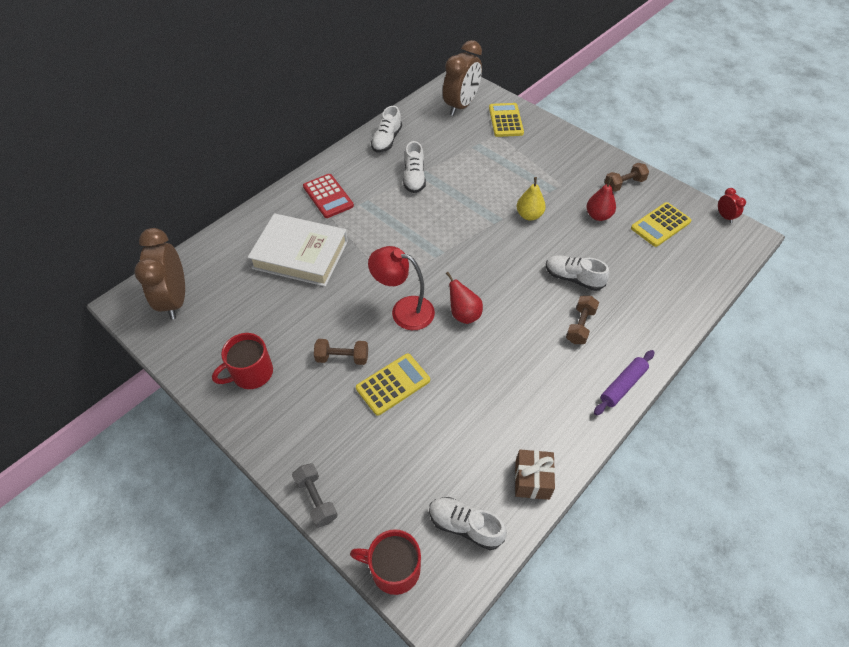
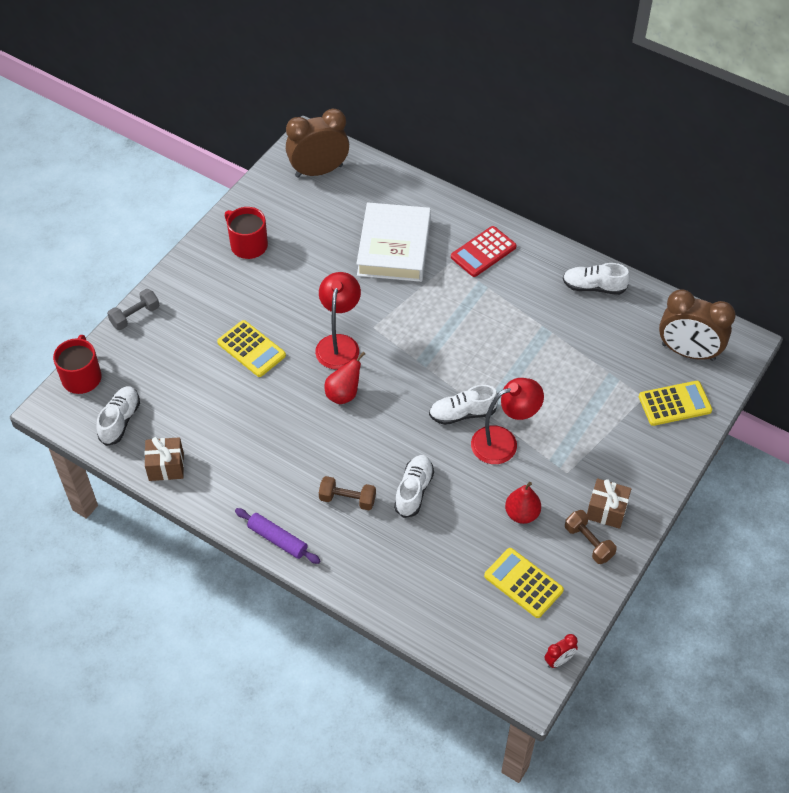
camera: 80 degrees right, 0 degrees up
(342, 358) = (275, 306): brown dumbbell -> none
(414, 178) = (535, 323): white shoe -> white shoe (462, 413)
(529, 215) = (503, 442): yellow pear -> red lamp
(596, 170) = (606, 510): none -> brown gift

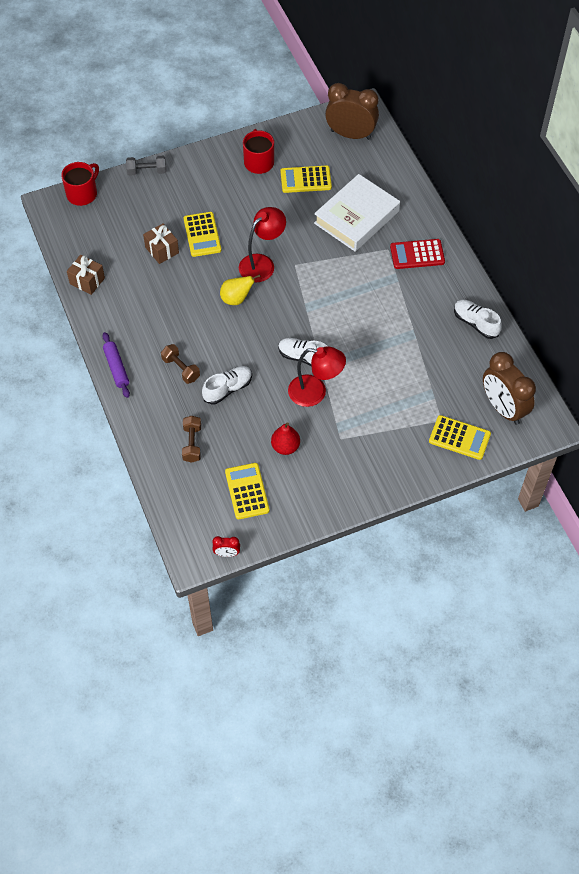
camera: 35 degrees right, 5 degrees up
(120, 421) = (83, 235): white shoe -> none
(312, 237) = (305, 180): none -> yellow calculator
(343, 394) = (236, 299): red pear -> yellow pear
(588, 543) = (313, 493): brown dumbbell -> brown dumbbell (192, 444)
(606, 510) = (344, 479): brown gift -> brown gift (162, 250)

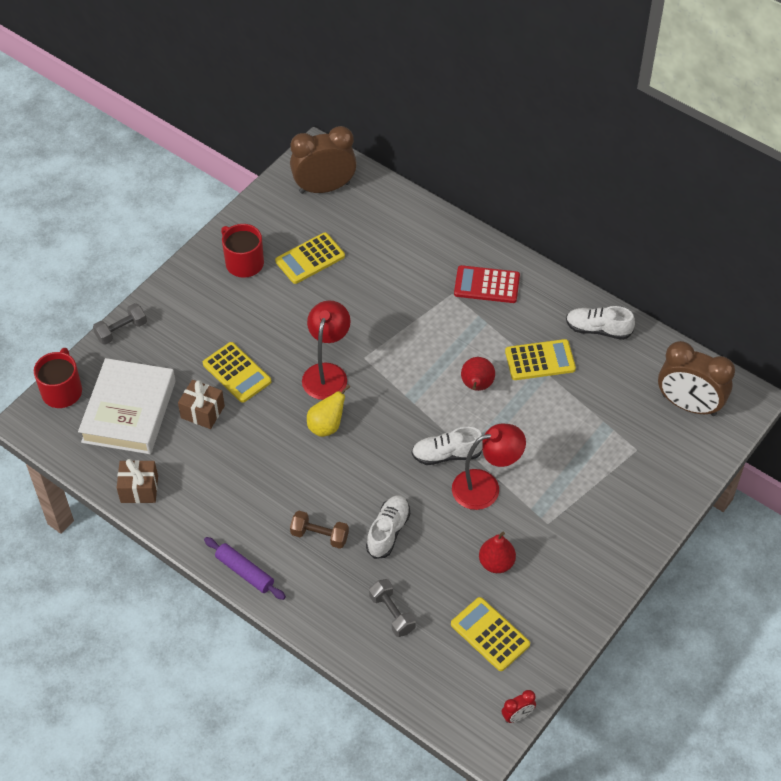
camera: 30 degrees left, 5 degrees down
(192, 444) = (392, 613): brown dumbbell -> grey dumbbell
(356, 217) = (394, 274): white book -> white book (129, 411)
(359, 321) = (476, 386): none -> red pear
(417, 254) = (486, 285): red calculator -> red calculator turned 45 degrees clockwise
(459, 438) = (668, 459): yellow calculator -> yellow calculator (540, 360)

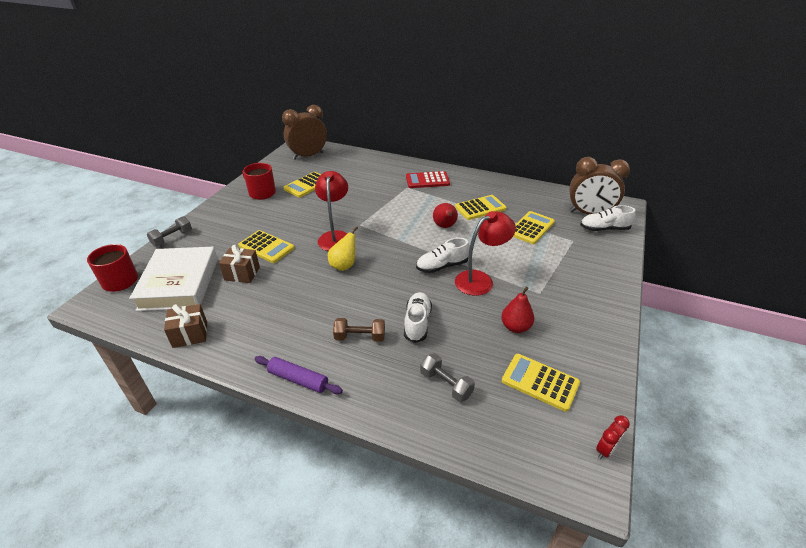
camera: 15 degrees left, 15 degrees down
(592, 414) = (531, 228): none -> yellow calculator
(598, 329) = (508, 189): white shoe -> white shoe (604, 229)

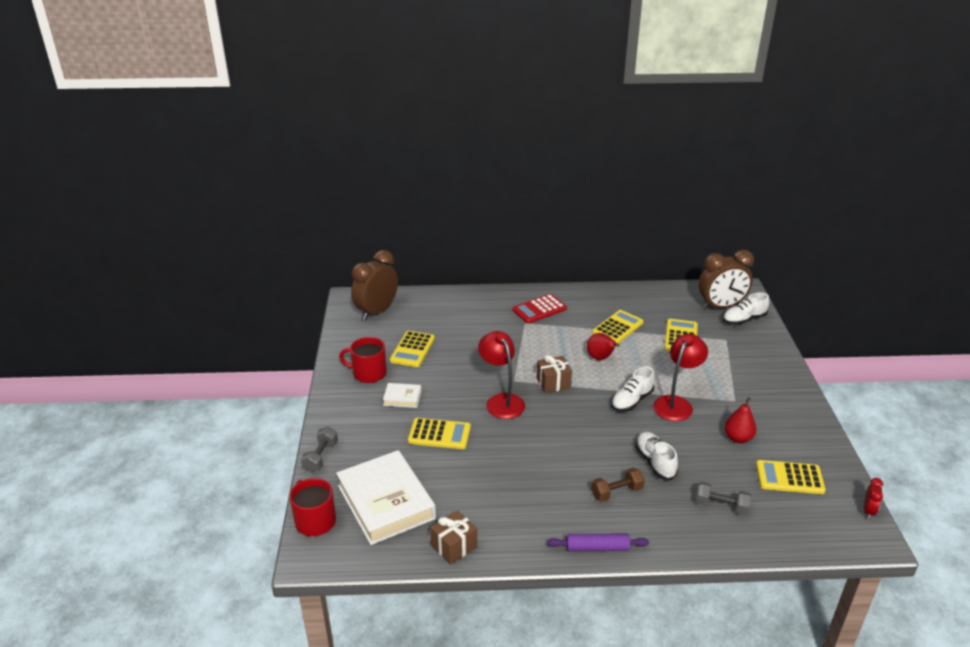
camera: 25 degrees left, 5 degrees down
(242, 273) = (443, 470): brown gift -> brown gift (553, 383)
(267, 215) = (402, 398): none -> white book
(344, 265) = (539, 429): yellow pear -> none

